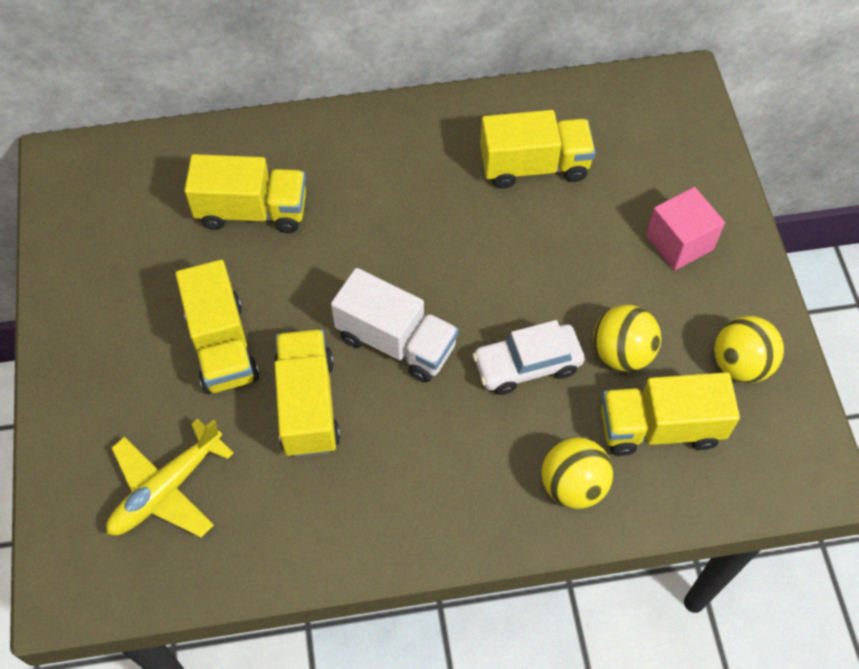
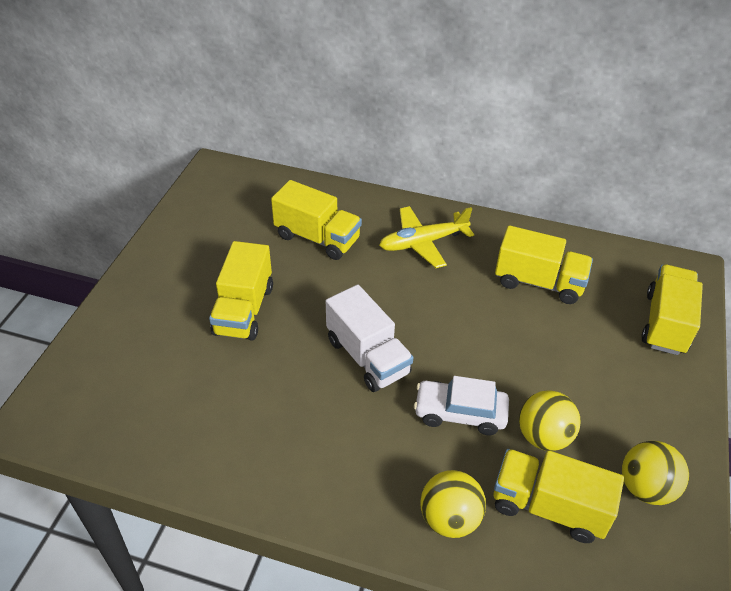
camera: 25 degrees right, 15 degrees down
(166, 489) = (145, 385): yellow plane -> yellow plane (423, 242)
(308, 405) = (278, 372): yellow truck -> yellow truck (665, 323)
(679, 242) = (633, 376): pink cube -> none

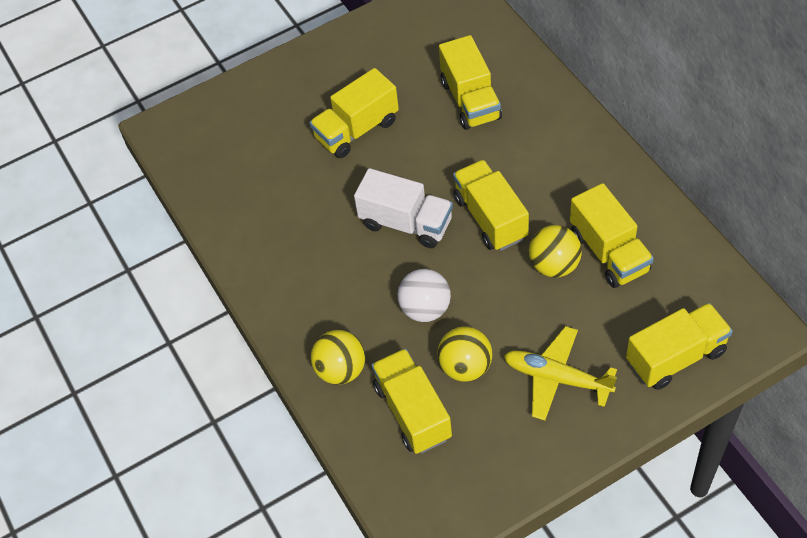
camera: 50 degrees right, 10 degrees up
(367, 357) = (406, 223): white truck -> white truck turned 75 degrees counterclockwise
(423, 242) = (551, 156): yellow plane -> yellow plane (556, 378)
(429, 311) = (490, 218): none -> yellow truck
(460, 413) = (425, 309): white car -> white ball
(645, 488) = (495, 452): yellow ball -> yellow ball (554, 265)

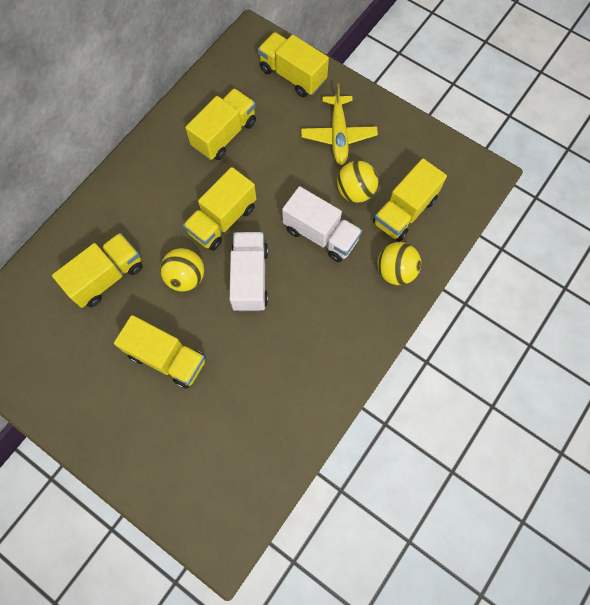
camera: 120 degrees left, 15 degrees up
(425, 309) = (320, 234): white ball -> white truck
(554, 265) = (249, 164): yellow ball -> yellow ball (186, 277)

